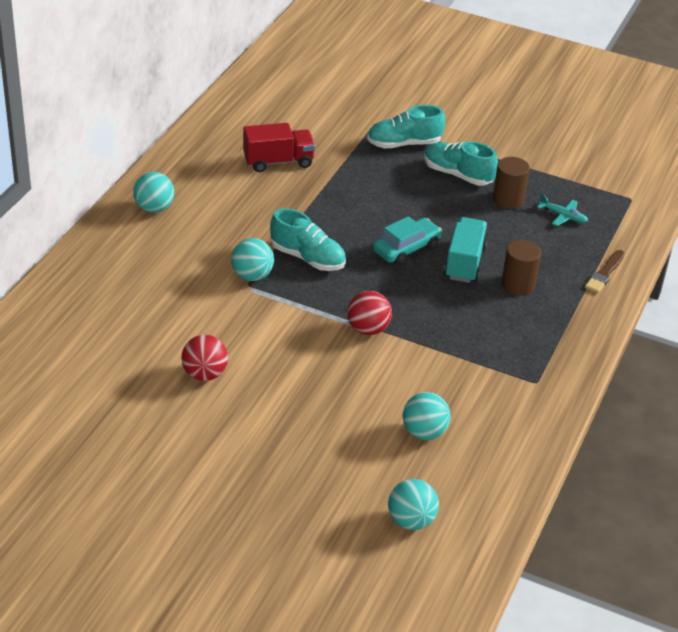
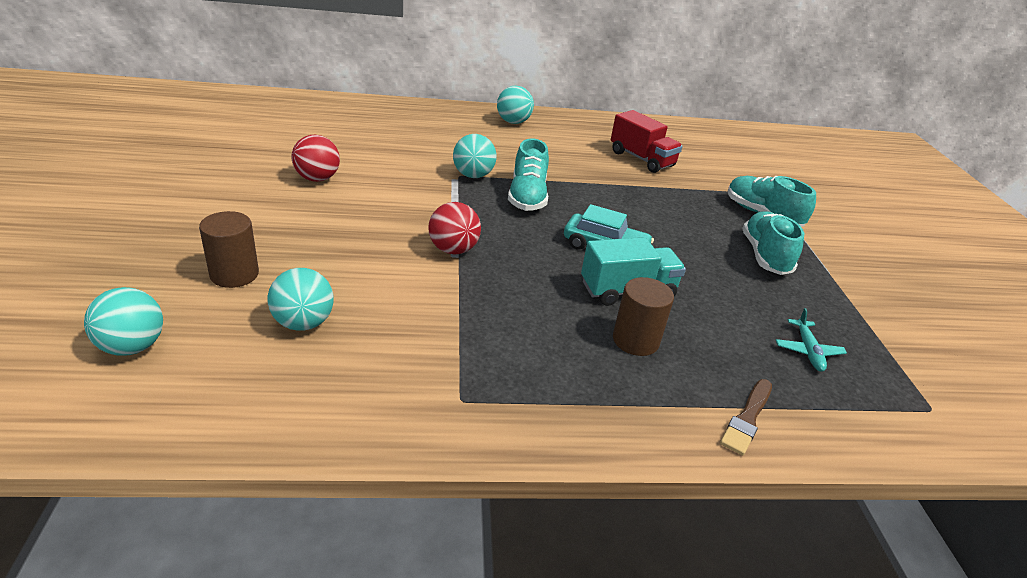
camera: 60 degrees right, 5 degrees down
(508, 199) = (775, 299): brown cylinder -> brown cylinder (234, 274)
(605, 273) = (747, 418): brown brush -> brown brush turned 60 degrees counterclockwise

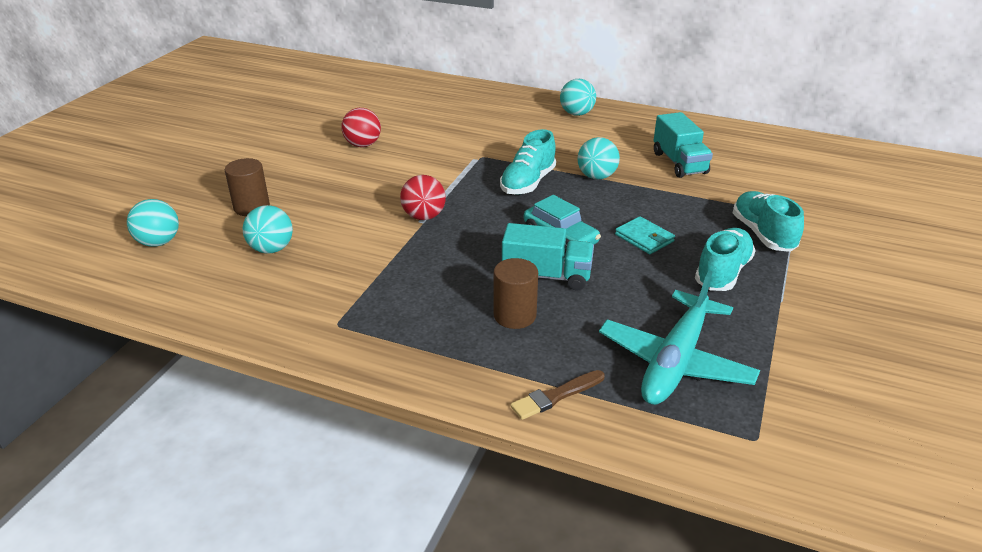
camera: 30 degrees right, 0 degrees up
(473, 175) = (494, 158): turquoise ball -> turquoise ball (596, 176)
(641, 159) = (679, 163): red truck -> turquoise truck
(676, 235) = (644, 238): none -> turquoise wallet
(807, 350) = (676, 361): turquoise plane -> turquoise plane, size x2.30

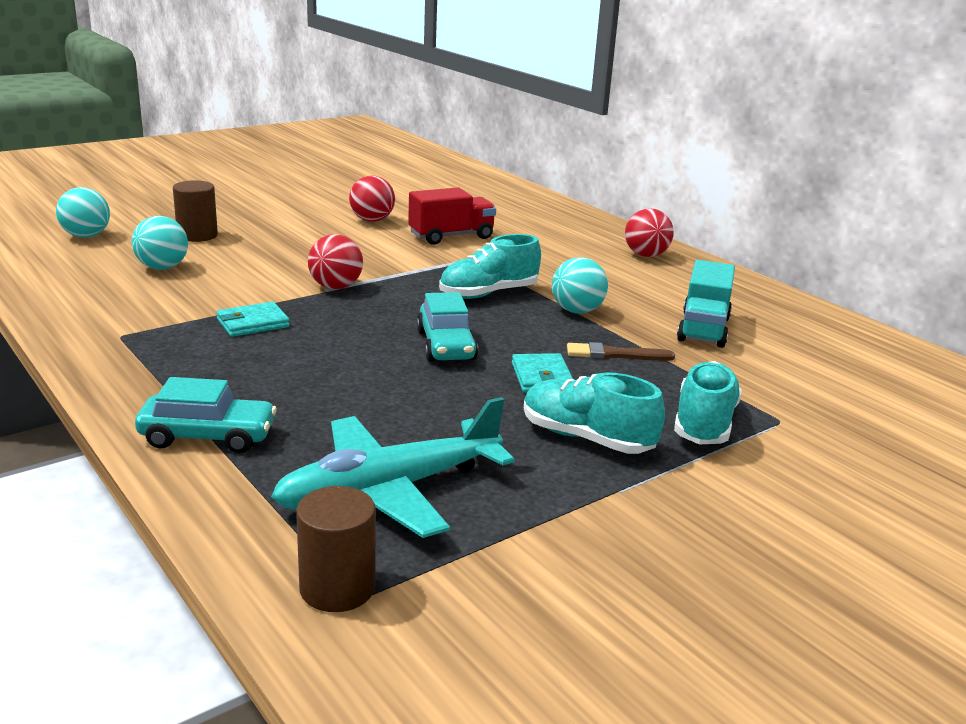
camera: 30 degrees right, 10 degrees down
(413, 272) = (253, 323): none -> turquoise wallet
(437, 140) = (451, 236): none -> red truck
(514, 315) = (288, 388): brown cylinder -> brown cylinder (337, 588)
(521, 377) = (208, 436): none -> turquoise car
(546, 276) = (375, 370): turquoise truck -> none
(556, 396) = (214, 465): brown brush -> brown brush (615, 354)
(576, 114) = (646, 255): turquoise ball -> red ball
(722, 272) = (586, 438): turquoise shoe -> turquoise shoe turned 120 degrees counterclockwise

